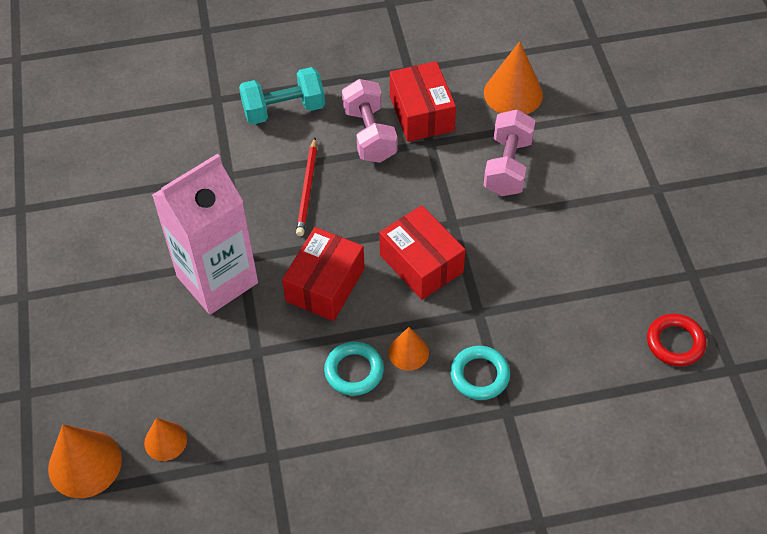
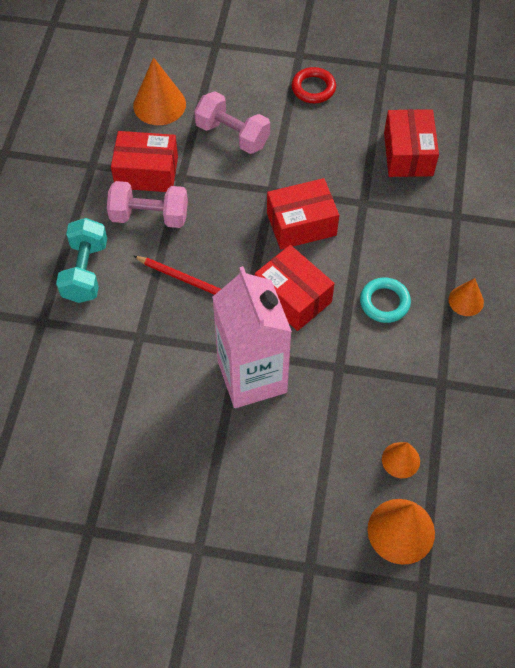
camera: 70 degrees left, 5 degrees up
(408, 352) = (381, 260): orange cone -> orange cone (466, 300)
(479, 375) = (419, 221): turquoise ring -> none
(571, 337) = (408, 154): none -> red box
(675, 342) = (436, 97): red ring -> red ring (313, 88)

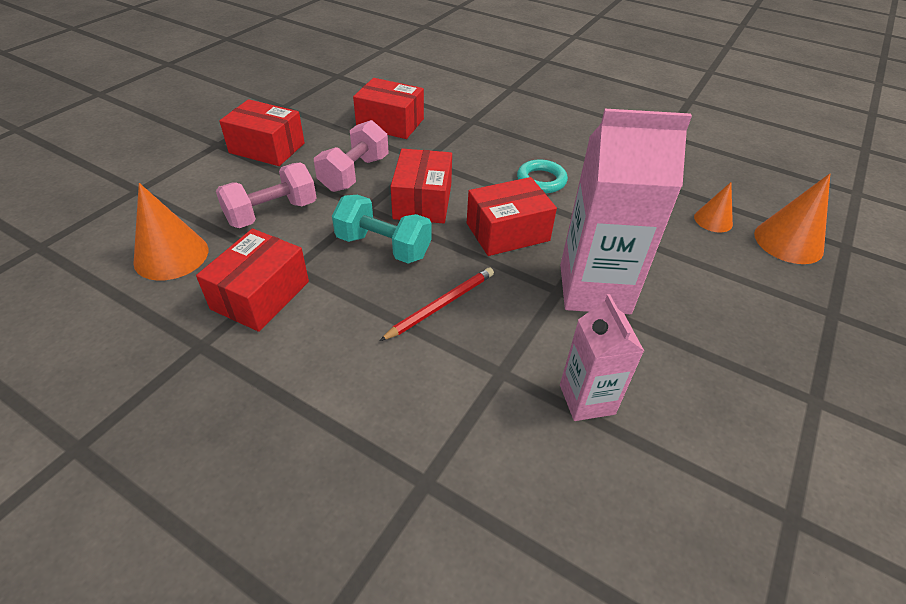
camera: 70 degrees left, 15 degrees down
(85, 271) = (369, 402): turquoise dumbbell -> turquoise dumbbell (383, 247)
(137, 394) = (587, 399): none -> pink carton
(149, 216) = (328, 311): pink dumbbell -> pink dumbbell (354, 173)
(313, 88) = (267, 148): red ring -> red box
(466, 300) = (559, 141): orange cone -> none

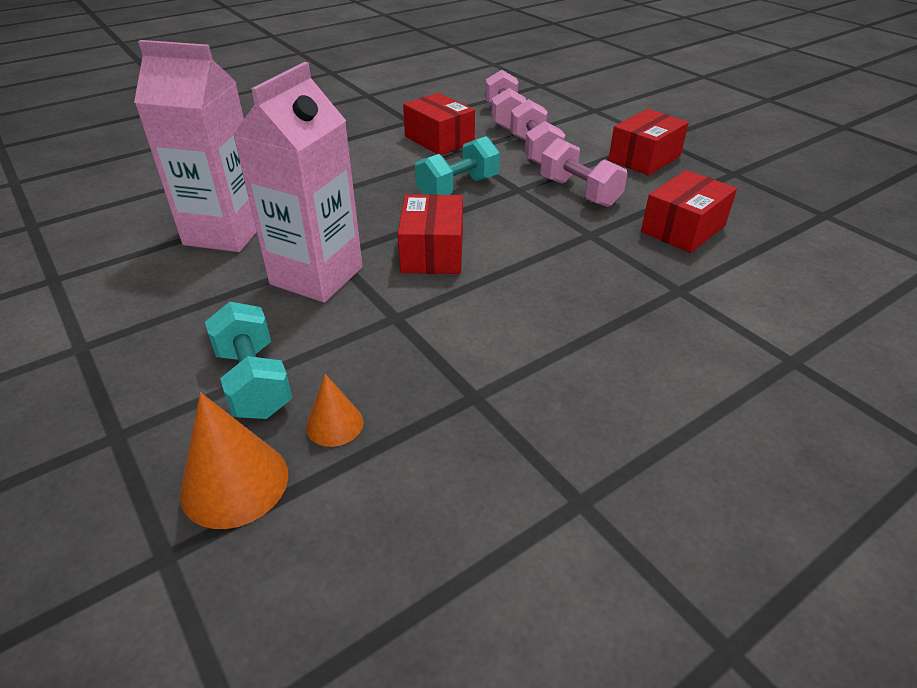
camera: 115 degrees right, 5 degrees down
(171, 255) = (504, 117): orange cone -> pink dumbbell
(422, 201) = (512, 218): red box -> none
(441, 305) = (370, 198): red pencil -> none
(541, 180) = (509, 303): turquoise ring -> none
(587, 399) = (225, 232): pink carton -> pink carton, size x1.76
(725, 269) = (254, 382): none -> turquoise dumbbell

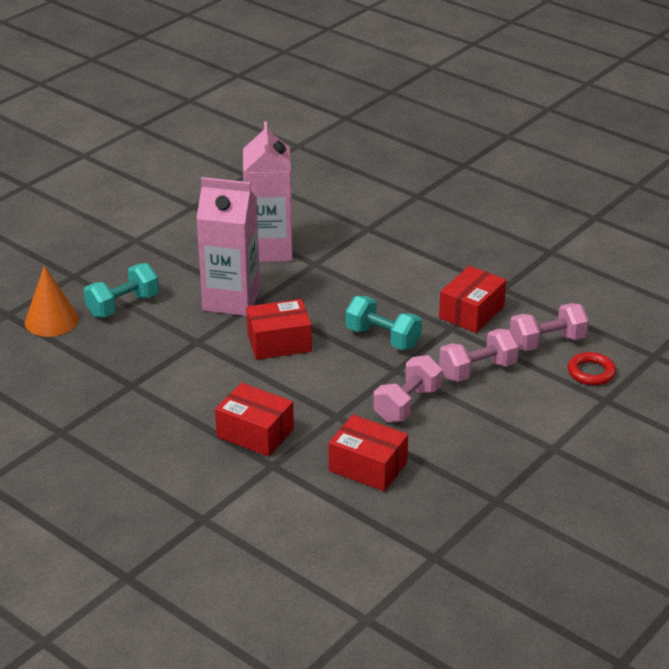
camera: 75 degrees right, 5 degrees down
(334, 424) = (97, 340): orange cone -> none
(555, 109) = (591, 372): none -> red ring
(644, 158) = (499, 440): red box -> red box (255, 433)

